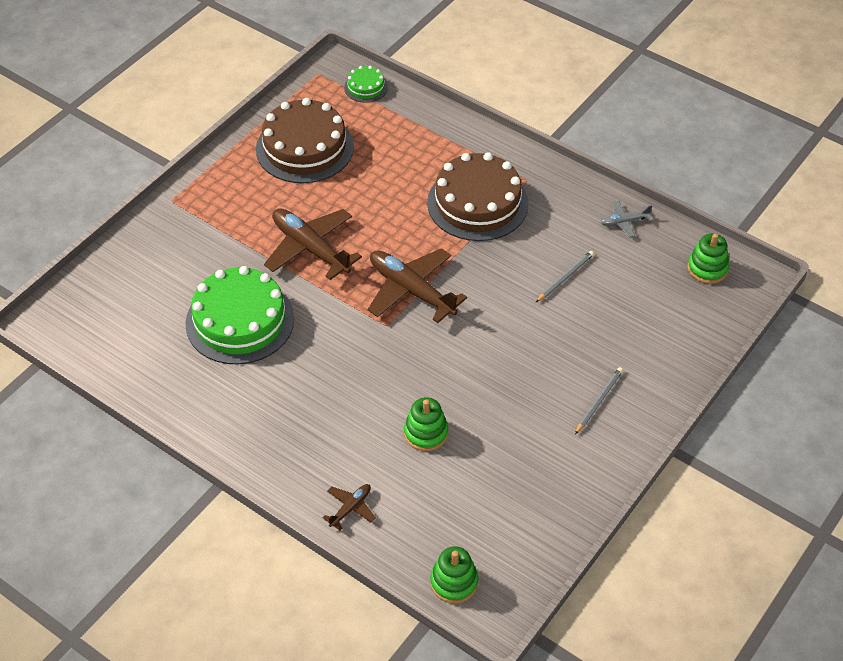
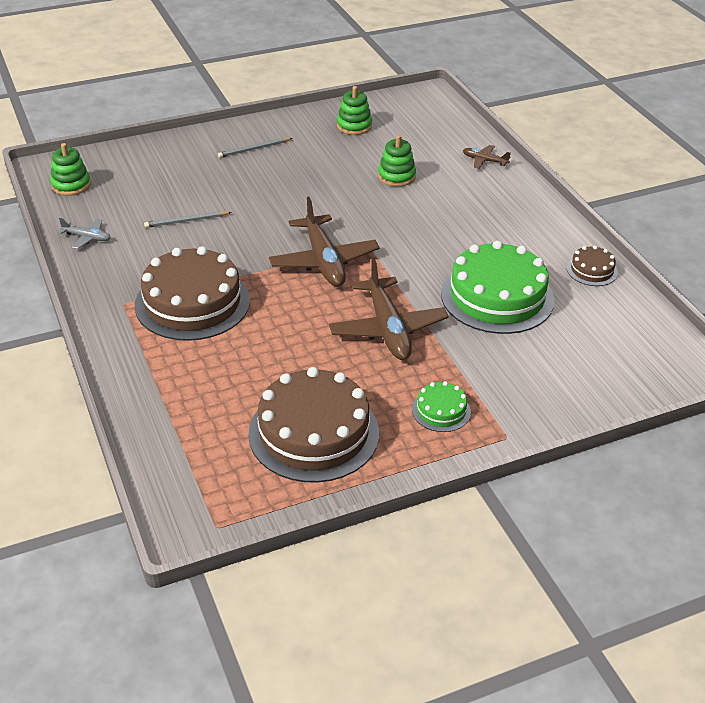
camera: 150 degrees left, 10 degrees down
(168, 393) = (592, 270): none -> brown cake
(350, 508) = (484, 161): brown plane -> brown plane turned 45 degrees clockwise
(366, 87) = (177, 478): green cake -> green cake (441, 410)
(454, 582) = (442, 111): green stacking toy -> green stacking toy (354, 126)

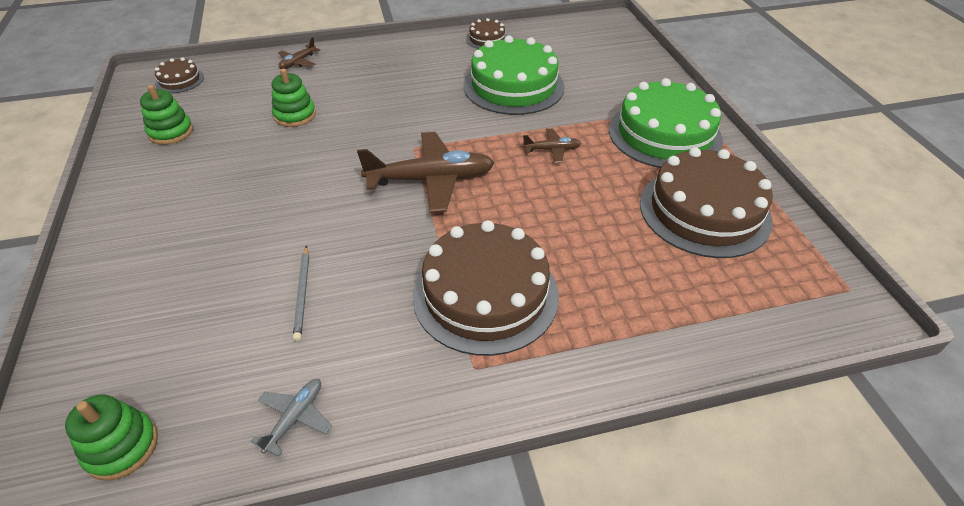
camera: 80 degrees left, 5 degrees up
(254, 149) = (163, 218): grey pencil -> none
(388, 329) = (552, 150): brown plane -> brown plane, size x0.48
(428, 111) = (179, 80): none -> brown cake
(441, 410) = (664, 134): green cake -> green cake, size x2.16

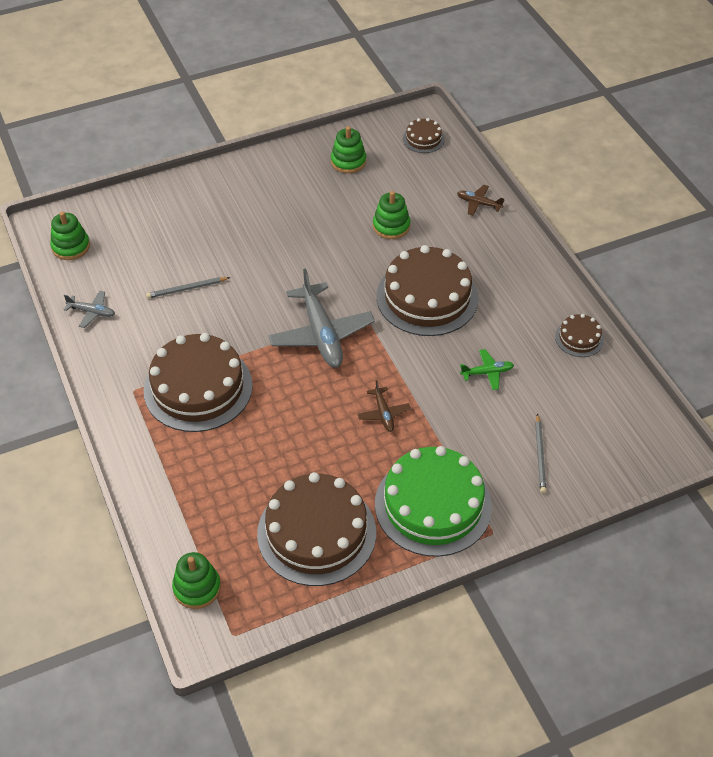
camera: 80 degrees right, 5 degrees up
(407, 106) = (427, 297): none -> brown cake
(431, 180) = (321, 334): brown plane -> grey plane
(513, 86) = (487, 373): green cake -> green plane
(610, 74) = (540, 455): none -> grey pencil
(795, 317) = (197, 588): none -> green stacking toy

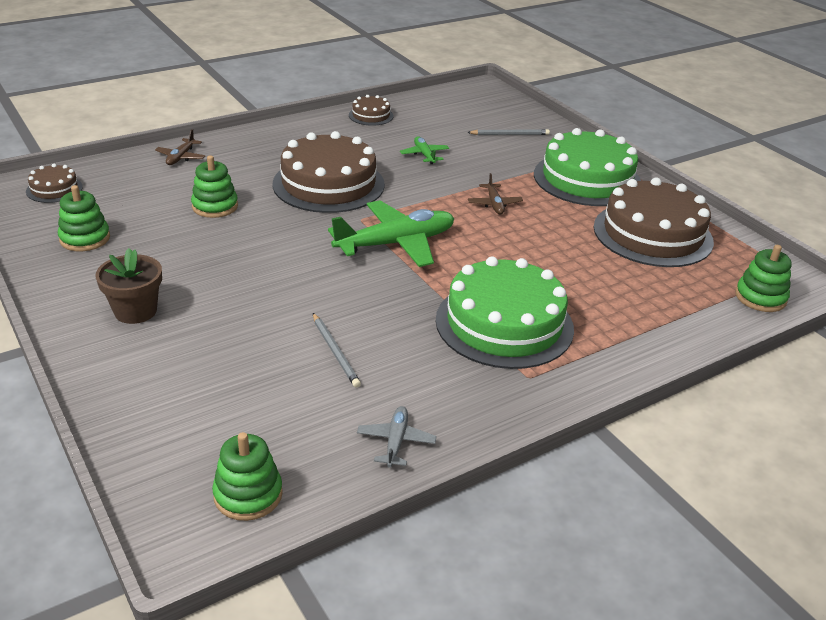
camera: 100 degrees left, 15 degrees down
(198, 388) = (504, 324): brown cake -> green cake
(253, 193) = (135, 311): none -> brown flower pot
(321, 334) = (396, 243): grey plane -> green plane
(383, 414) = (494, 204): brown plane -> brown plane turned 105 degrees clockwise

